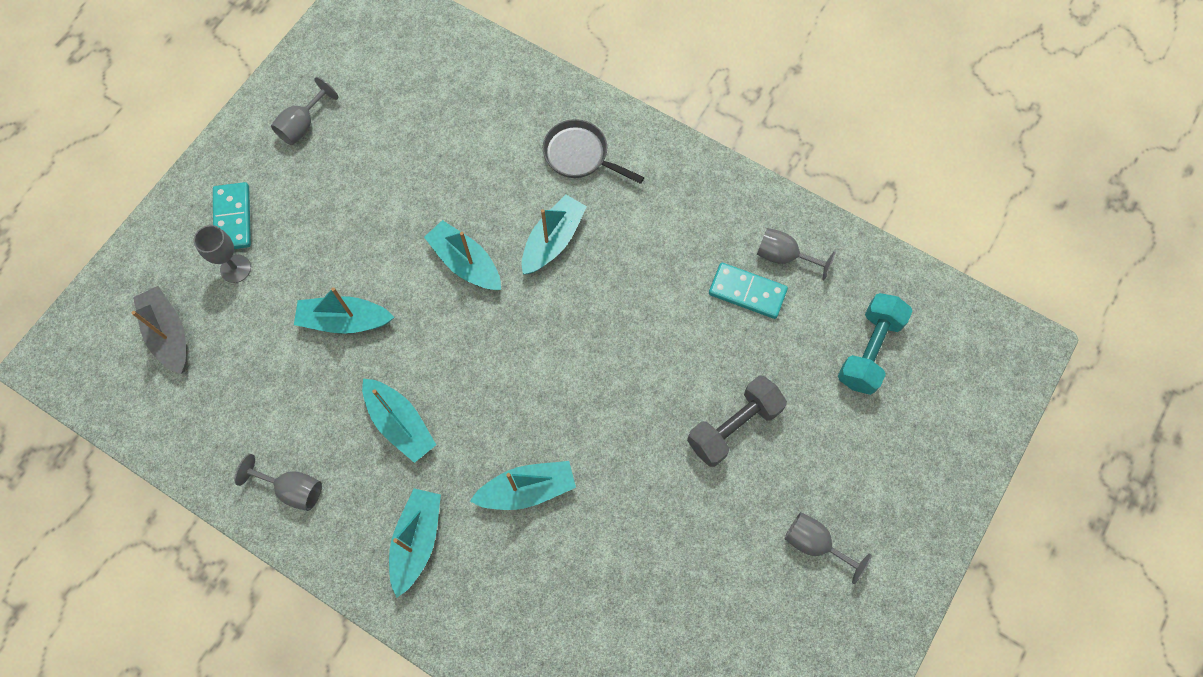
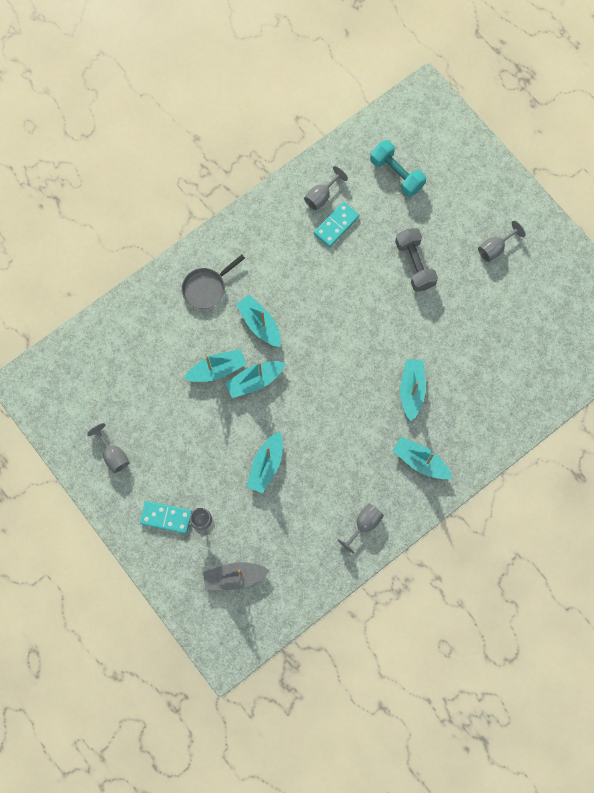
camera: 70 degrees left, 5 degrees up
(400, 423) = (346, 450): turquoise boat -> turquoise boat (217, 369)

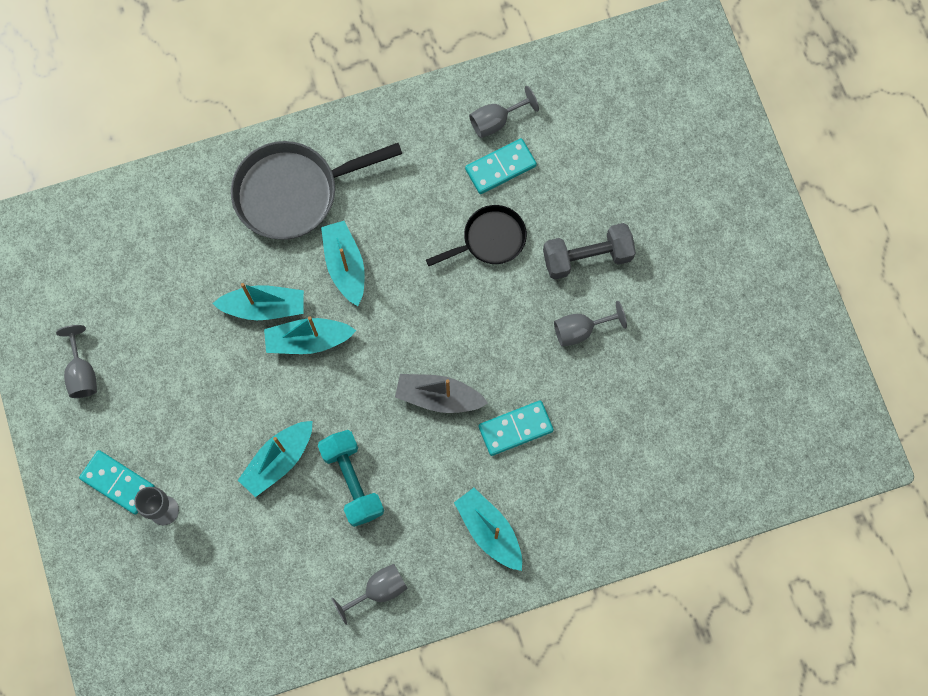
camera: 20 degrees right, 0 degrees up
(206, 288) = (293, 192): grey pan -> grey pan, size x1.67
(234, 577) = (176, 597): grey boat -> grey boat (438, 397)
(347, 274) = (490, 239): none -> black pan
(396, 174) = (610, 126): turquoise dumbbell -> turquoise dumbbell (352, 481)
(411, 390) = (515, 428): turquoise boat -> turquoise domino
(415, 264) = (587, 257): grey dumbbell -> grey dumbbell turned 75 degrees clockwise
(495, 248) = (706, 273): grey goblet -> grey goblet (580, 330)

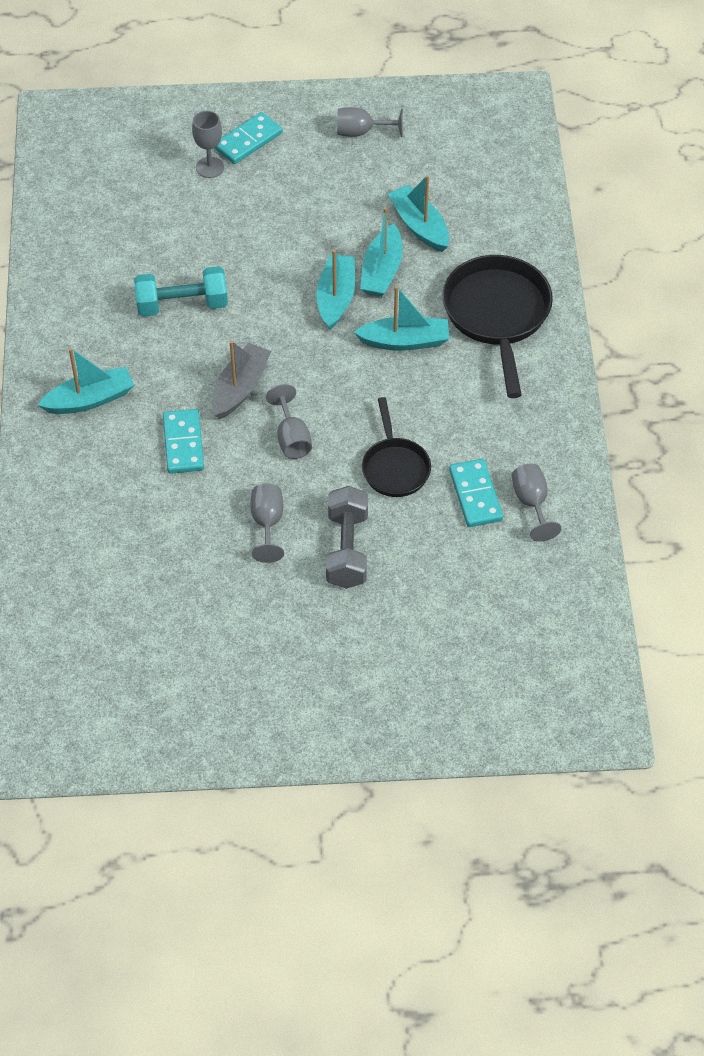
camera: 105 degrees right, 20 degrees down
(278, 460) = (224, 254): turquoise boat -> turquoise boat (419, 226)
(293, 192) = (497, 315): grey pan -> black pan
(378, 590) = (70, 304): grey goblet -> grey goblet (291, 438)

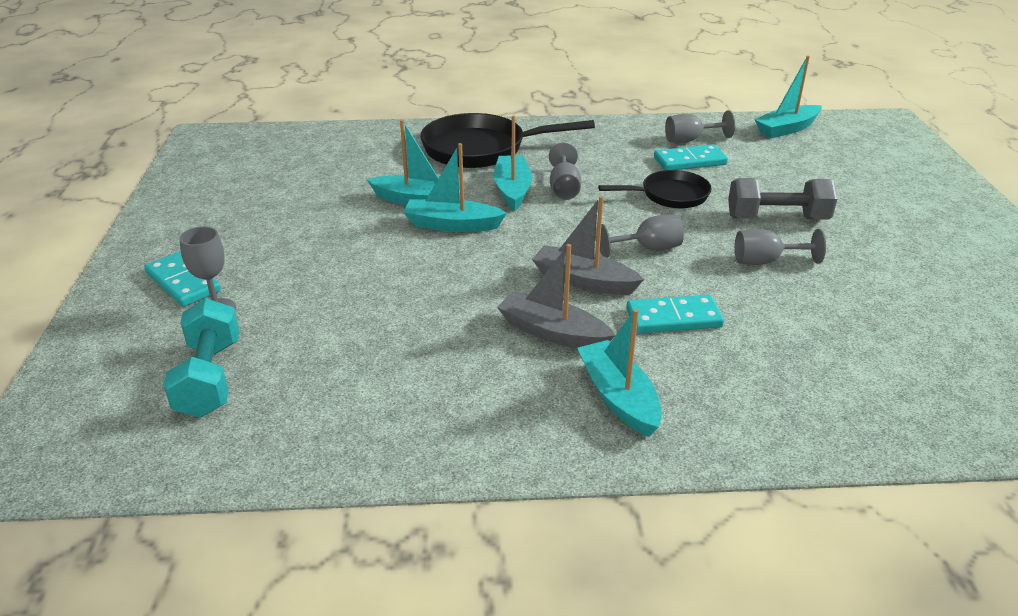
camera: 90 degrees left, 20 degrees down
(169, 365) = (552, 332): none -> grey boat
(182, 305) = (453, 325): turquoise dumbbell -> turquoise dumbbell (210, 378)
(361, 132) = (209, 211): grey goblet -> grey goblet (564, 188)
(419, 226) = (360, 182): turquoise boat -> turquoise boat (786, 129)

